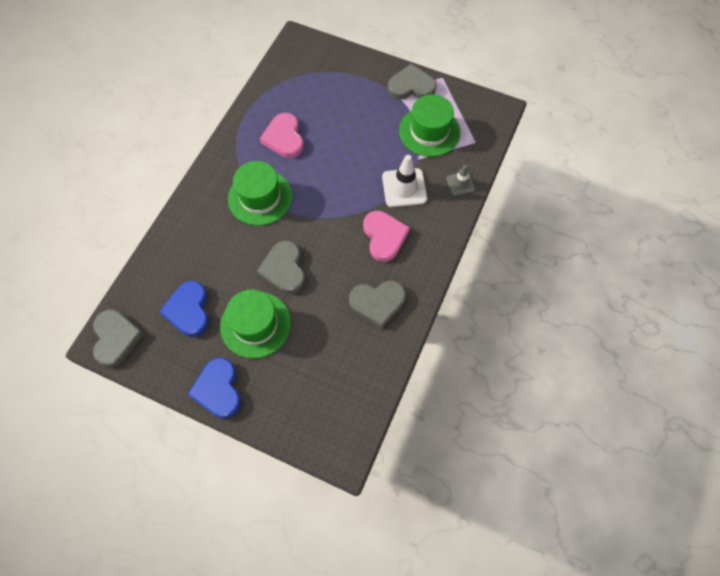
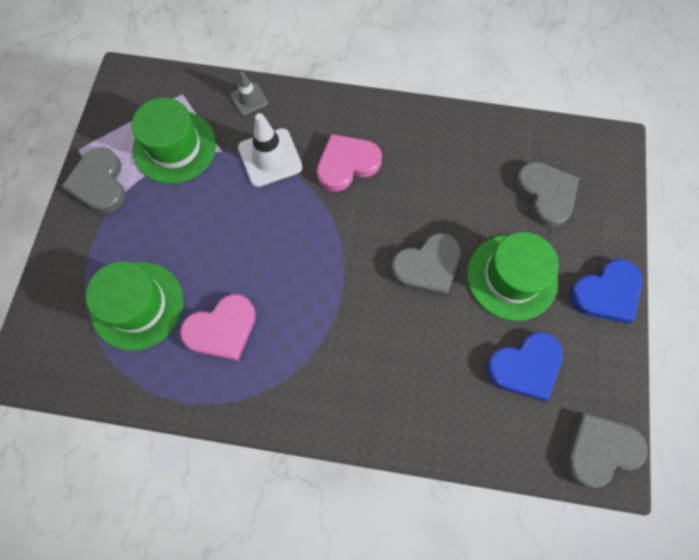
camera: 105 degrees left, 5 degrees up
(260, 197) = (330, 331): green hat -> green hat (137, 305)
(377, 303) = (435, 152): grey heart -> grey heart (546, 194)

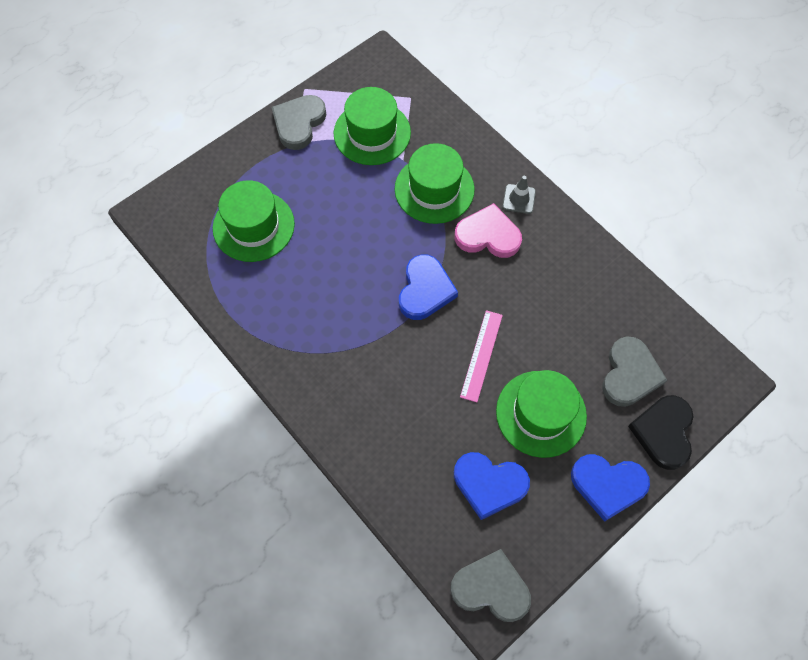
camera: 40 degrees right, 5 degrees down
(222, 329) = (295, 285): pink heart -> none
(249, 99) = (456, 135): grey traffic cone -> grey traffic cone (519, 199)
(270, 157) = (434, 189): white traffic cone -> green hat
(336, 247) = (425, 290): none -> blue heart
(427, 266) = (481, 355): grey heart -> pink ruler
(606, 220) = (663, 432): none -> black heart

